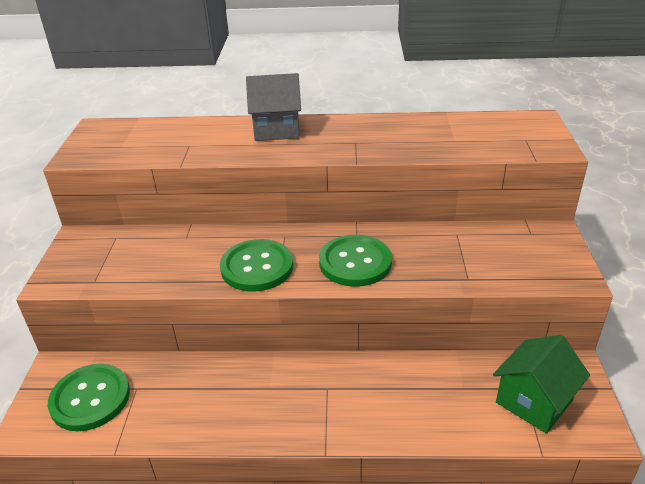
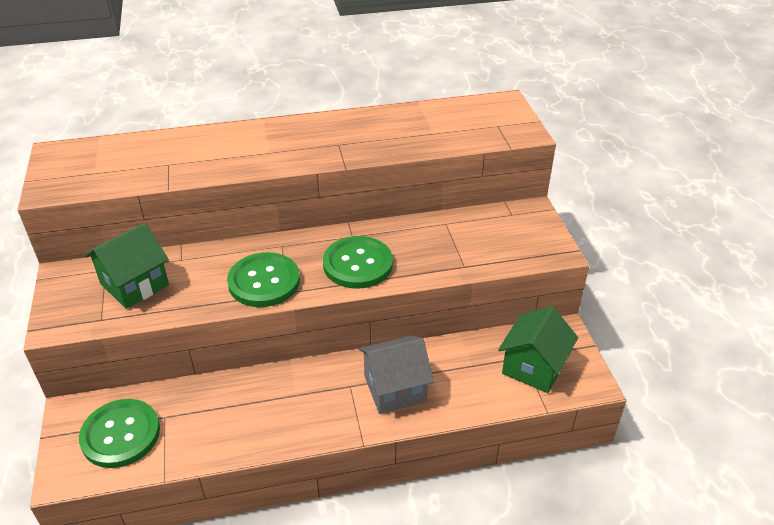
camera: 15 degrees left, 5 degrees up
(136, 254) = (134, 284): none -> green house
(276, 129) = (254, 137): grey house -> grey house (395, 388)

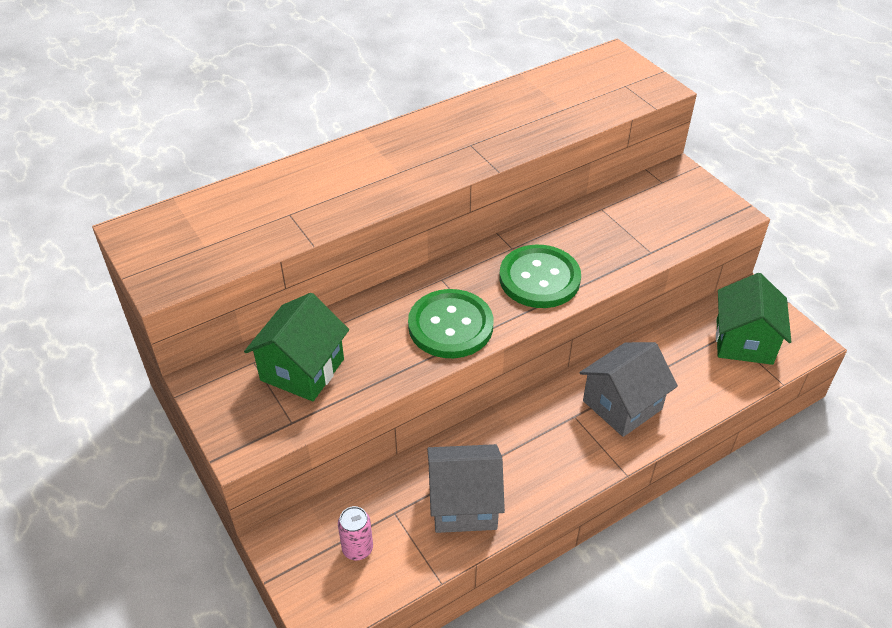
camera: 20 degrees left, 5 degrees up
(120, 434) = (357, 548): green button -> pink can
(220, 427) = (464, 504): none -> grey house

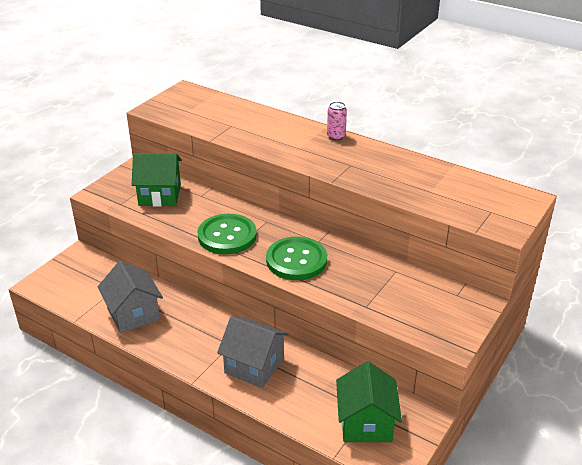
camera: 65 degrees right, 10 degrees down
(357, 548) = (85, 283): pink can -> pink can (336, 136)
(744, 341) = (366, 423): green house -> green house turned 75 degrees counterclockwise

